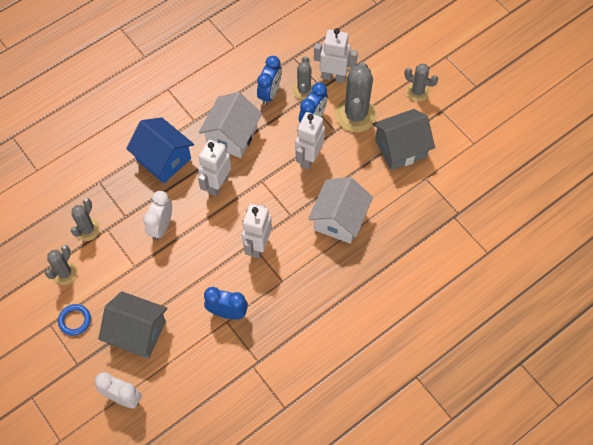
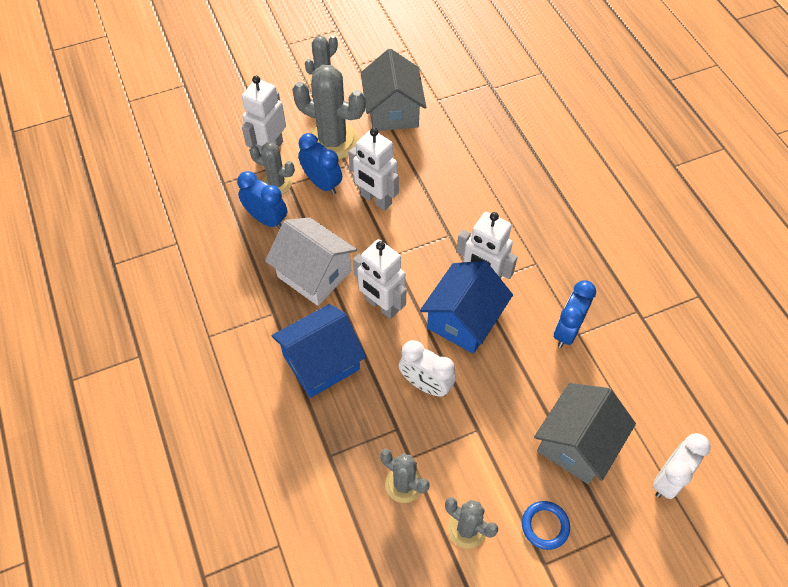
camera: 75 degrees left, 5 degrees down
(219, 240) = (463, 320): none -> blue house
(339, 219) = (468, 189): white house -> none

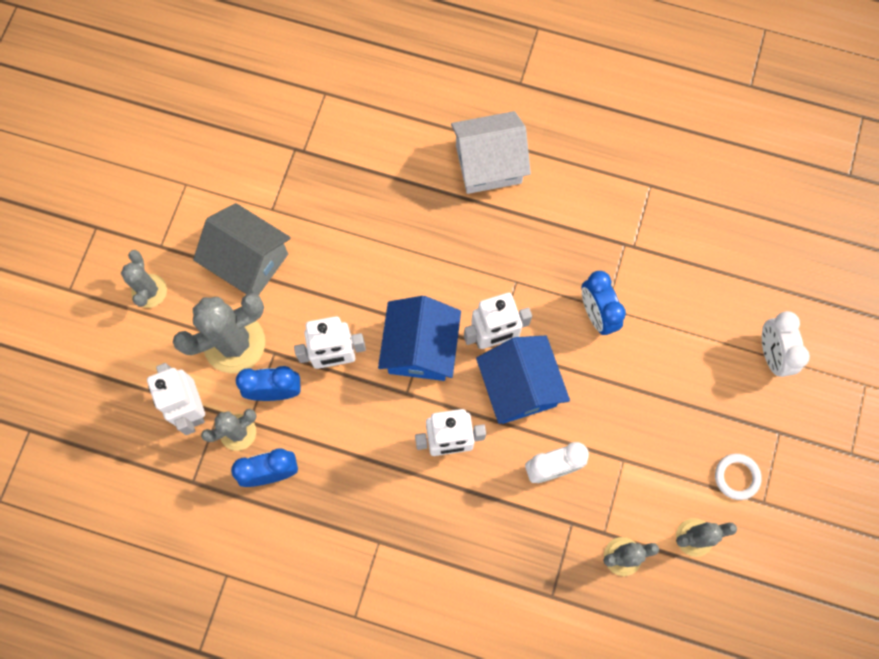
camera: 50 degrees left, 15 degrees up
(314, 274) = (368, 475): white house -> white house (488, 164)
(321, 362) = (462, 538): blue house -> blue house (420, 349)
(545, 526) = (736, 477): blue ring -> white ring
(577, 444) = (694, 395): grey house -> none

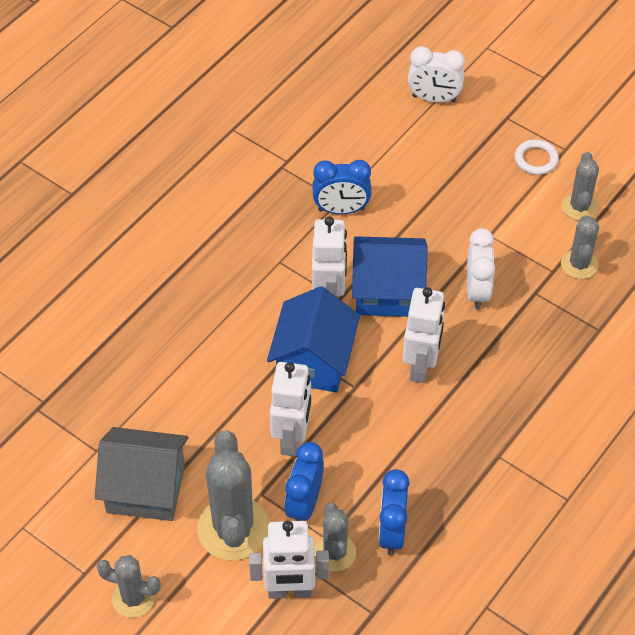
camera: 70 degrees left, 20 degrees down
(249, 261) = (145, 488): grey house -> grey house turned 45 degrees clockwise
(420, 349) = (314, 361): blue house -> blue house turned 75 degrees clockwise
(488, 164) = (145, 246): white house -> none

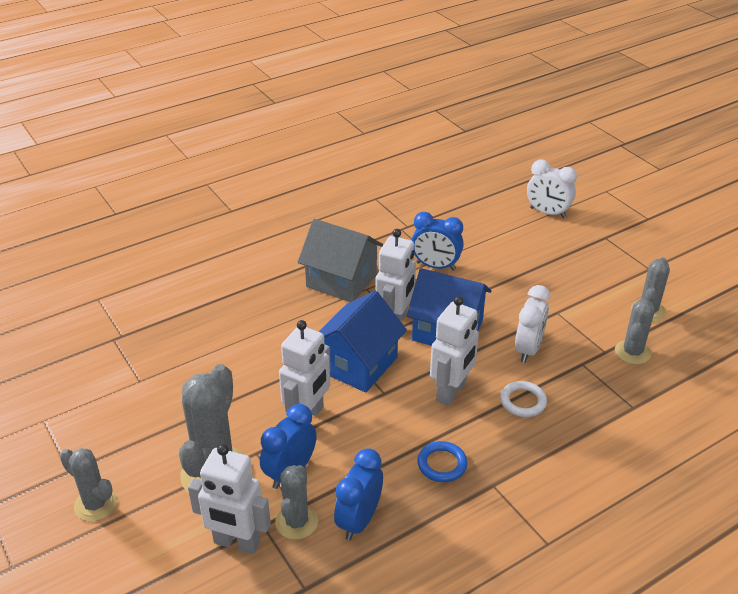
camera: 20 degrees right, 15 degrees down
(145, 488) = (161, 420): grey house -> grey house (341, 280)
(443, 449) = (442, 464): none -> blue ring
(536, 159) = (620, 270): white ring -> white ring (523, 401)

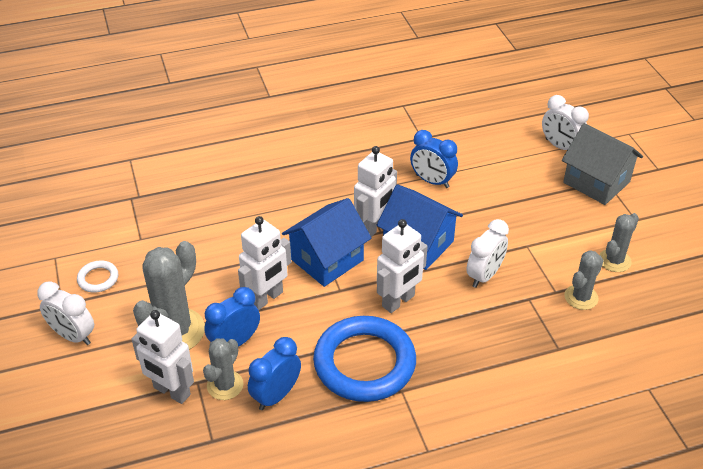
camera: 15 degrees right, 5 degrees up
(95, 504) = (73, 336): grey cactus -> white clock
(341, 280) = (341, 179): grey house -> grey house (596, 182)
(442, 464) = (364, 363): blue ring -> blue ring, size x2.31
(523, 401) = (459, 322): white ring -> white ring (98, 278)

